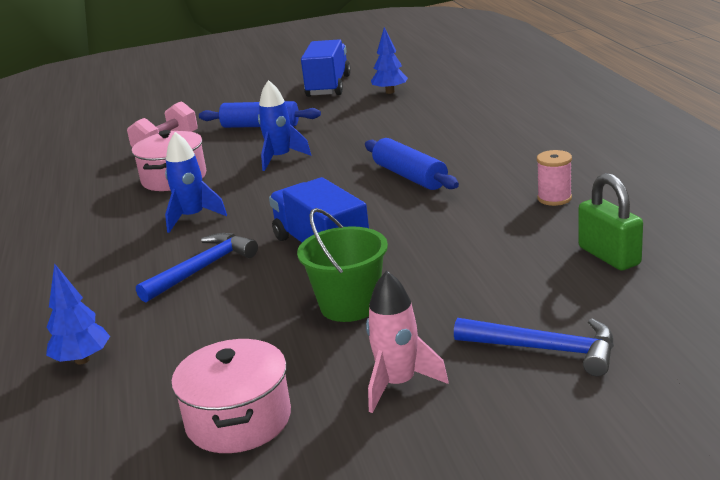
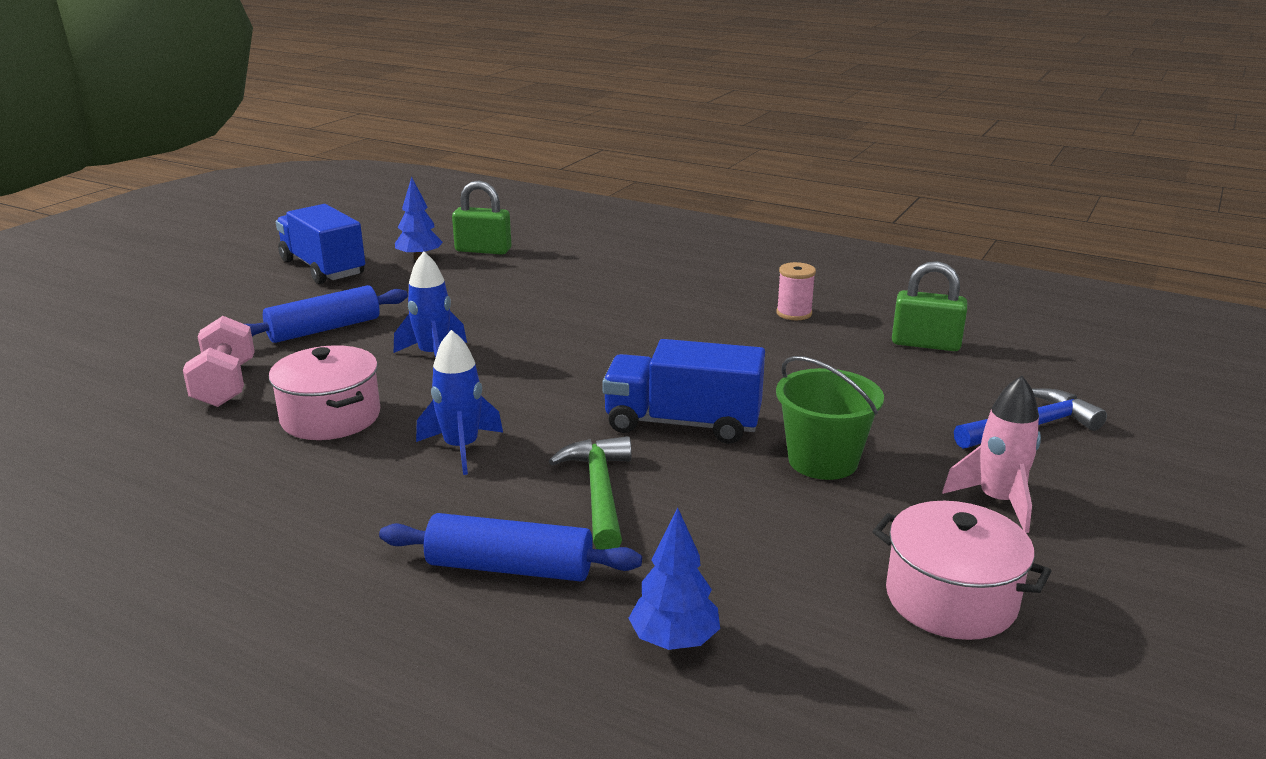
camera: 50 degrees left, 0 degrees up
(202, 269) = (599, 492): blue hammer -> green hammer
(410, 176) = (624, 332): blue rolling pin -> blue rolling pin (510, 567)
(437, 94) = (483, 250): none -> green padlock

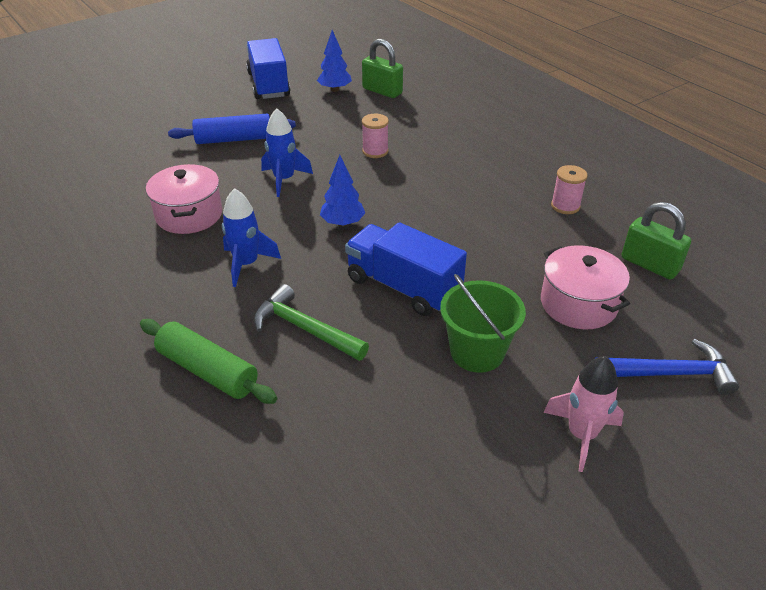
camera: 25 degrees right, 15 degrees up
(225, 385) = (148, 171): pink dumbbell -> none
(510, 567) = (208, 370): blue rolling pin -> green rolling pin
(528, 307) = (375, 151): none -> pink spool
(599, 492) = (304, 329): green hammer -> green hammer turned 75 degrees counterclockwise
(674, 641) = (262, 466): blue tree -> blue tree (342, 223)
(951, 599) = (472, 507): pink pot -> pink pot (578, 304)

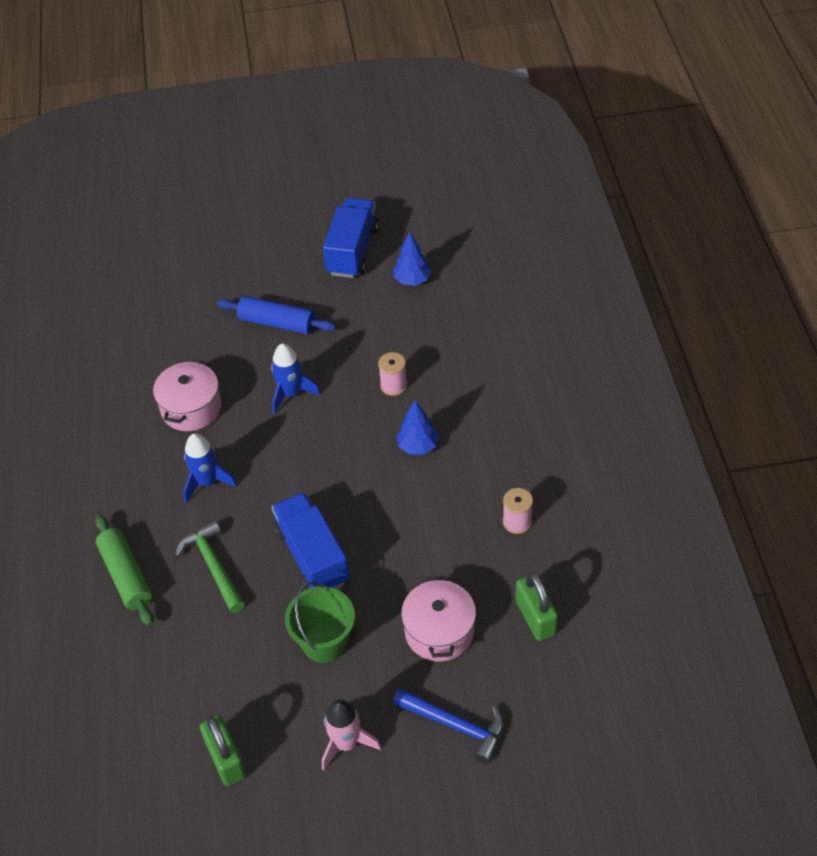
camera: 30 degrees right, 10 degrees up
(342, 223) = (308, 466): blue tree -> blue tree (417, 446)
(382, 91) = (458, 298): green padlock -> green padlock (226, 759)

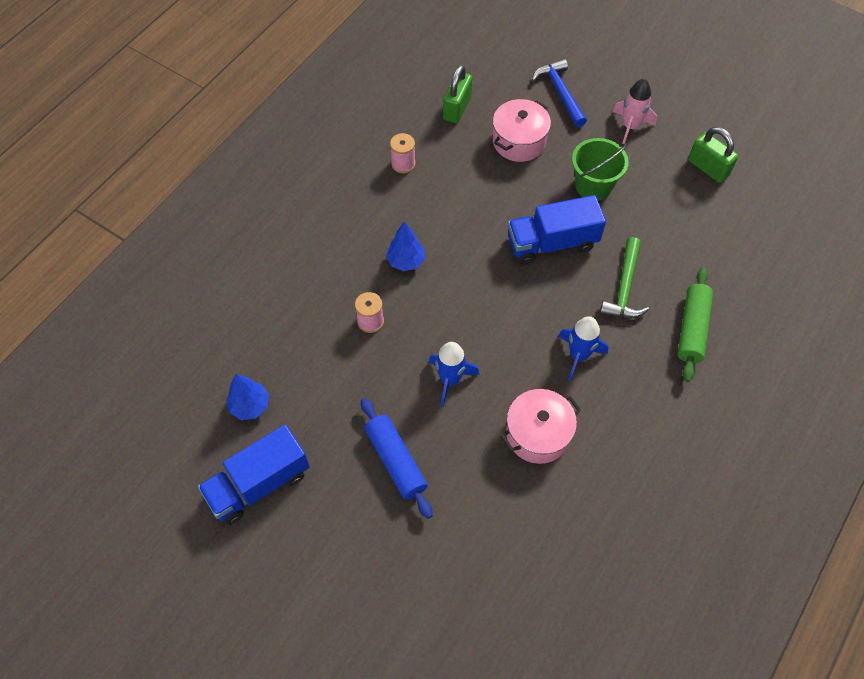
camera: 140 degrees left, 10 degrees up
(226, 759) = (708, 168): green padlock -> green padlock turned 60 degrees counterclockwise
(312, 556) = (552, 243): blue truck -> blue truck turned 60 degrees clockwise

